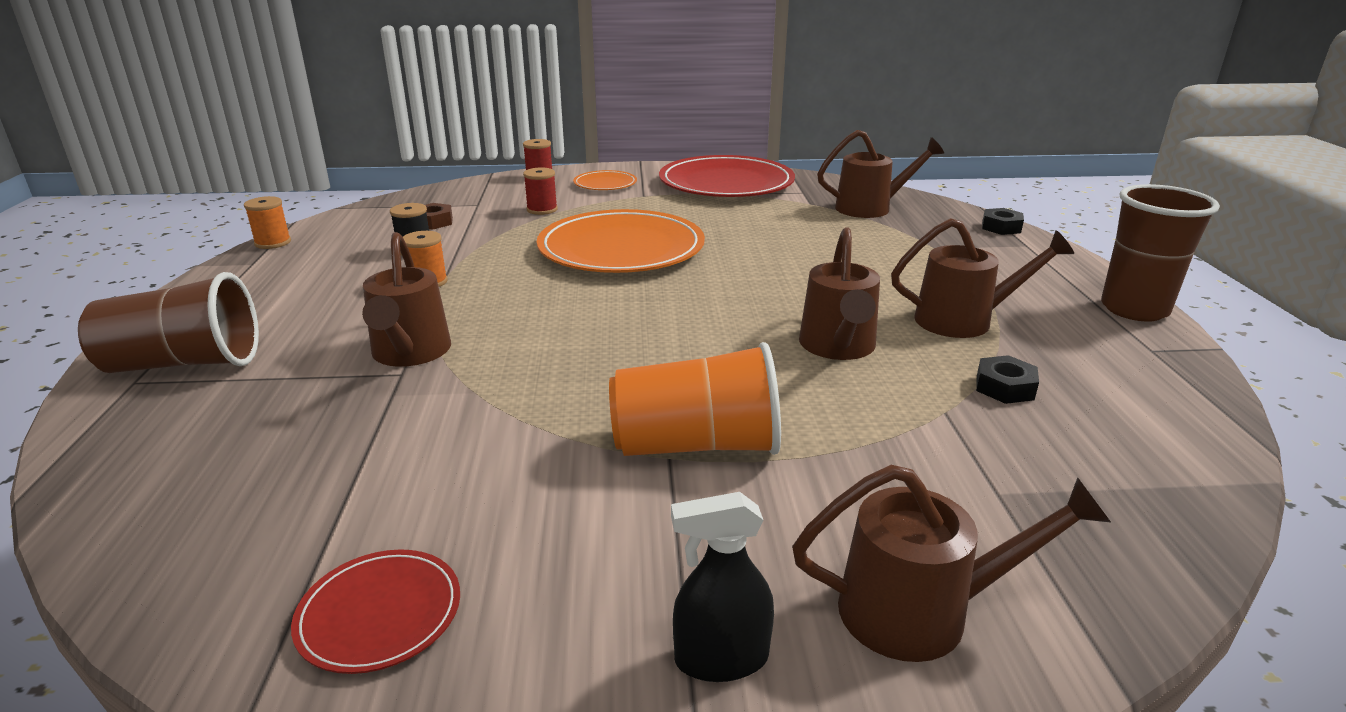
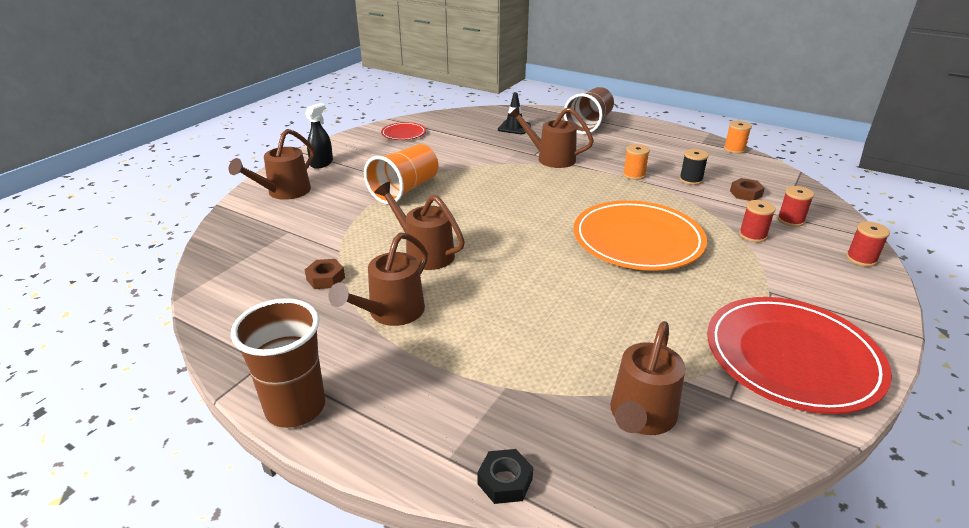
camera: 125 degrees right, 5 degrees up
(241, 443) = (514, 127): none -> black traffic cone
(486, 201) = (790, 220): none -> red spool
(605, 184) = (820, 284): orange plate -> none
(1004, 387) = (325, 278): black nut -> brown nut

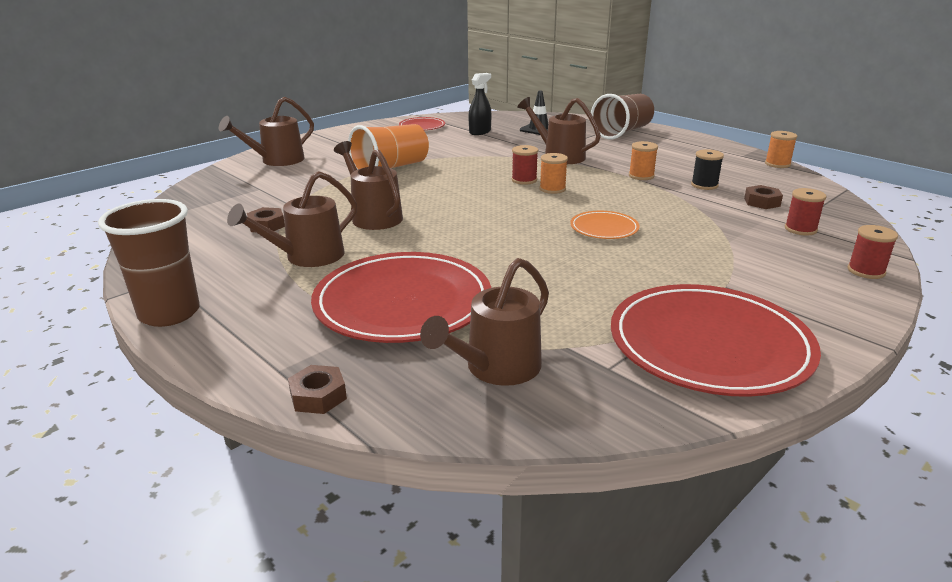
camera: 15 degrees right, 5 degrees down
(322, 163) = (327, 142): black spray bottle -> black spray bottle (480, 132)
(505, 481) = (318, 396): black nut -> brown nut
(515, 355) = (403, 303): none -> red plate
(568, 199) = (552, 189): none -> orange spool
(637, 240) = (604, 228): orange plate -> orange plate, size x0.47
(752, 235) = (742, 237): red spool -> red spool (524, 180)

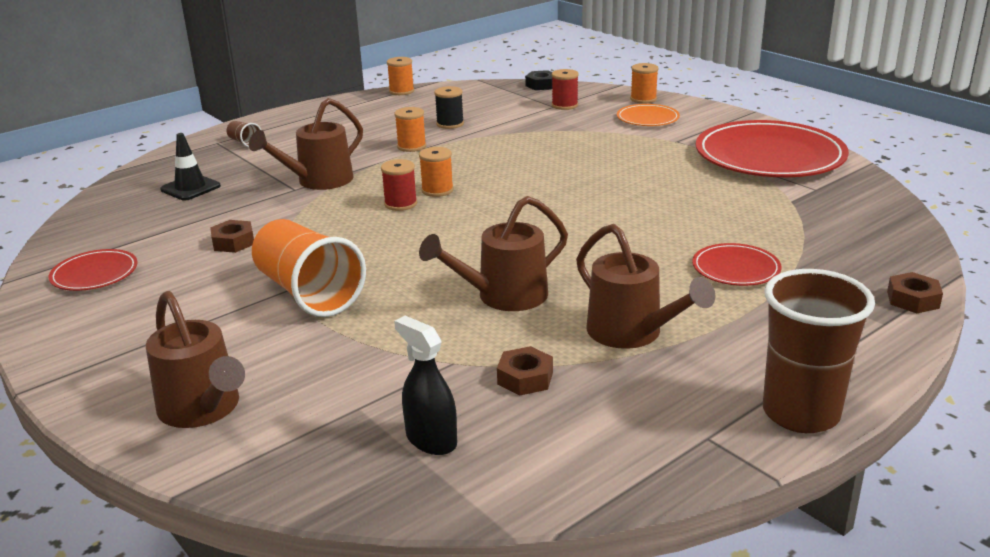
camera: 85 degrees left, 0 degrees up
(403, 303) = (736, 268): red plate -> red plate, size x0.47
(480, 132) = (169, 227): black spray bottle -> black spray bottle (431, 440)
(496, 369) = (835, 227): brown watering can -> none
(604, 228) = (556, 173): orange plate -> orange plate (647, 118)
(622, 132) = (245, 142): brown cup -> brown cup, size x0.42
(762, 202) = (501, 109): brown nut -> brown nut (233, 242)
(859, 217) = (541, 85): none -> black nut
(866, 271) = (643, 99): red spool -> orange spool

